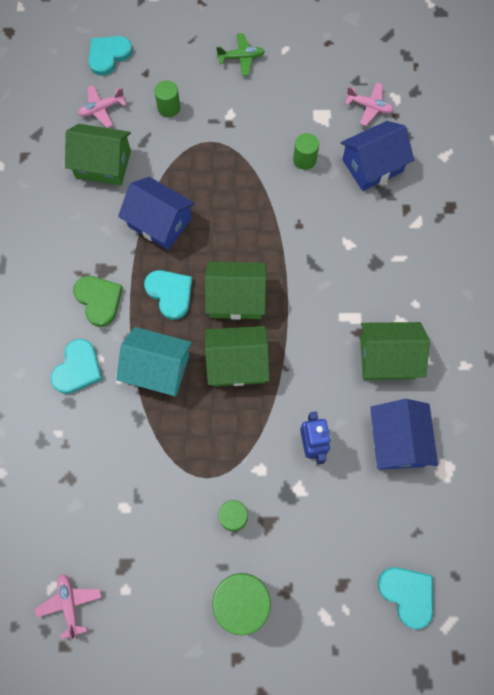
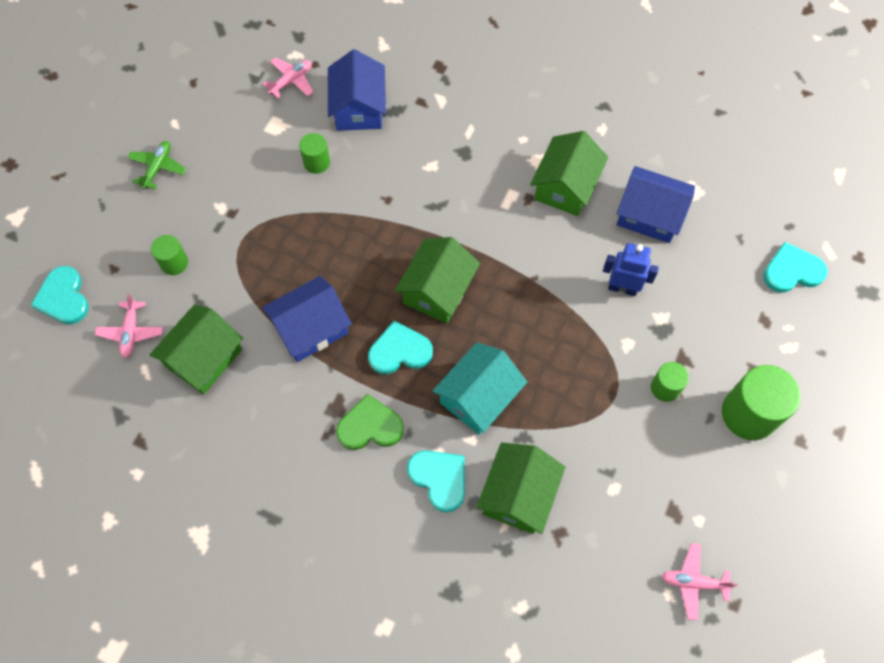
camera: 65 degrees left, 5 degrees down
(237, 363) = (508, 319): green house -> green house (518, 495)

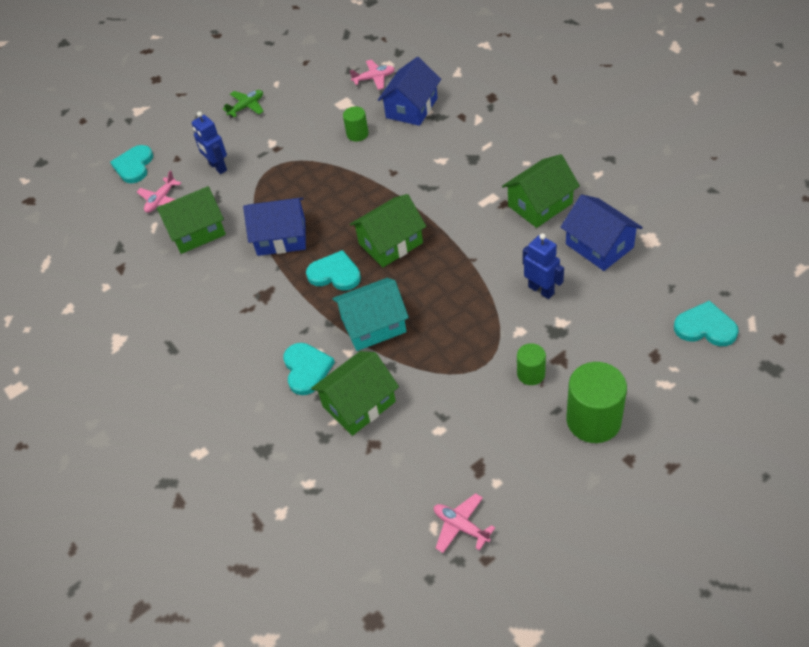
camera: 35 degrees right, 15 degrees down
(174, 263) = (217, 167): green cylinder -> blue robot
(370, 426) = (280, 315): green heart -> none

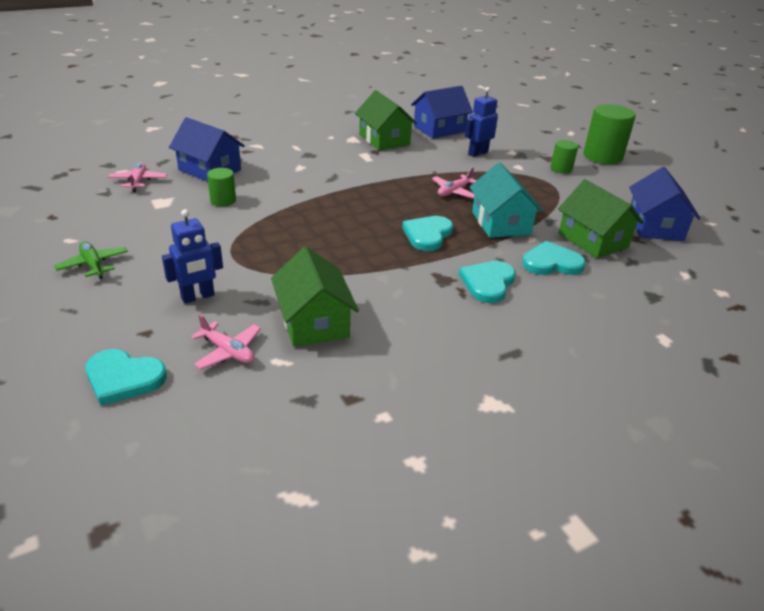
camera: 90 degrees left, 15 degrees down
(281, 237) = (359, 261): blue house -> blue house (655, 226)
(390, 243) = (398, 203): green house -> none
(461, 526) = (705, 212): pink plane -> pink plane (454, 192)
(705, 327) = (524, 115): turquoise heart -> turquoise heart (488, 283)

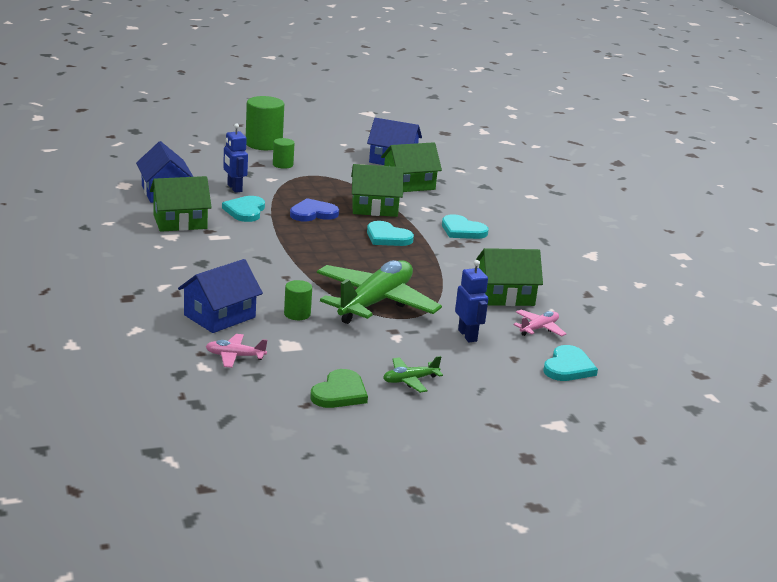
camera: 80 degrees left, 10 degrees down
(71, 230) = (339, 393): none -> green heart
(261, 237) = (375, 302): none -> green plane
(454, 192) = (313, 213): pink plane -> blue heart
(500, 223) = (374, 208): turquoise house -> green house
(551, 263) = (438, 204): turquoise heart -> turquoise heart (245, 211)

